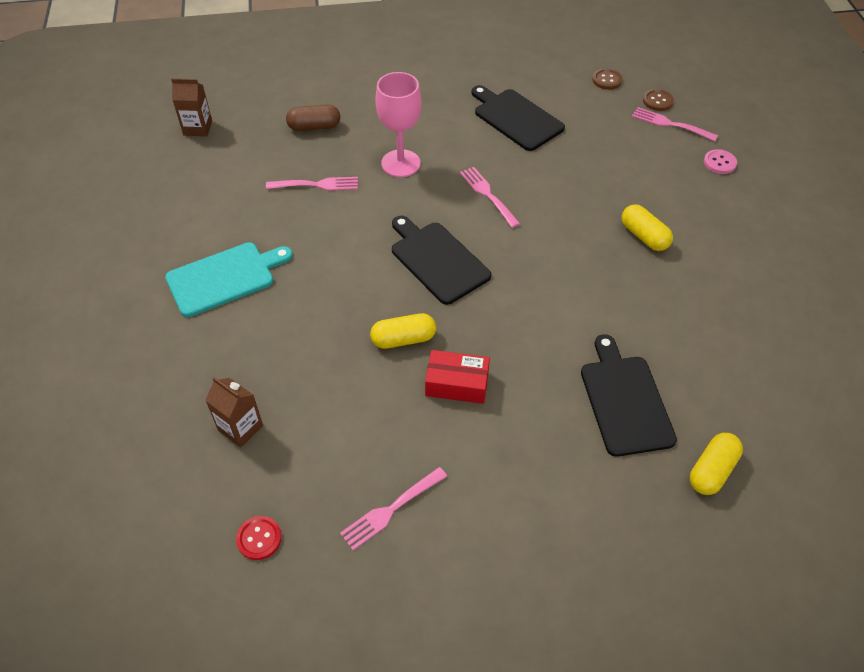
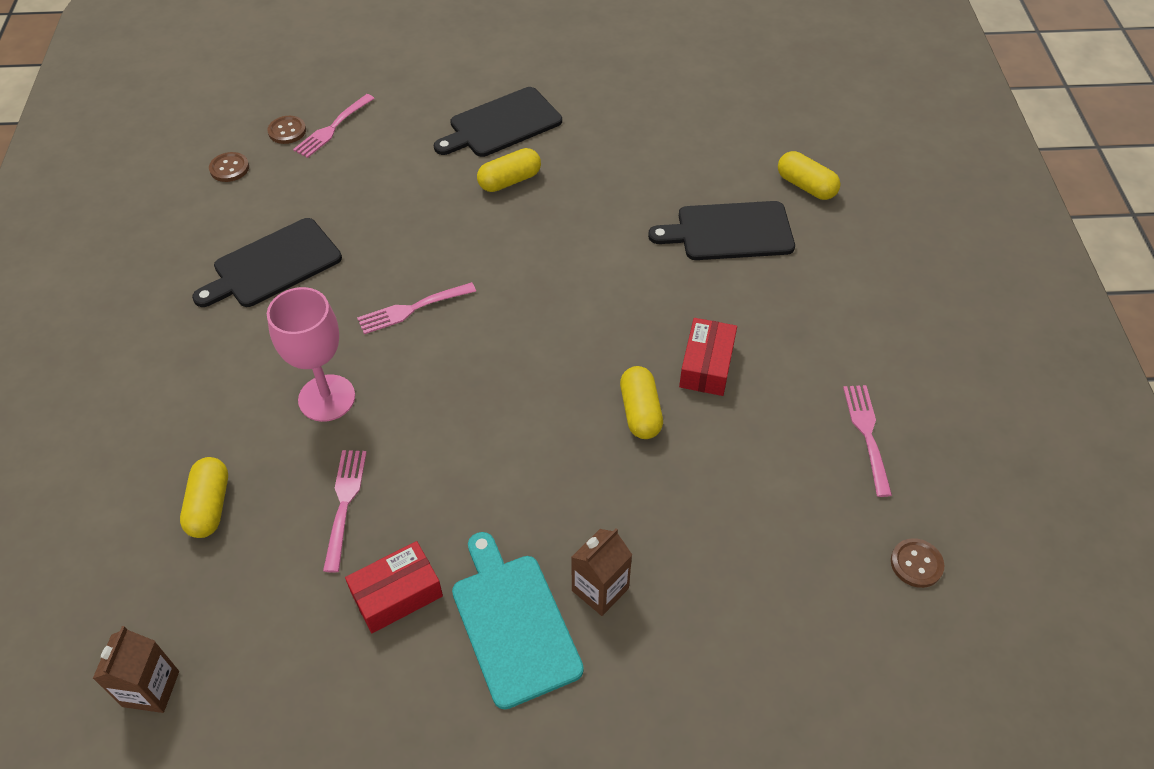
camera: 85 degrees left, 0 degrees up
(240, 428) = (770, 590): brown carton -> brown carton (600, 589)
(249, 218) = (397, 594): none -> red box
(259, 538) = (916, 564): red button -> brown button
(314, 127) = (209, 506): brown capsule -> yellow capsule
(391, 509) = (867, 435): pink fork -> pink fork turned 150 degrees counterclockwise
(437, 260) = (517, 369): black cutting board -> black cutting board (501, 124)
(719, 163) = (409, 102): pink button -> none

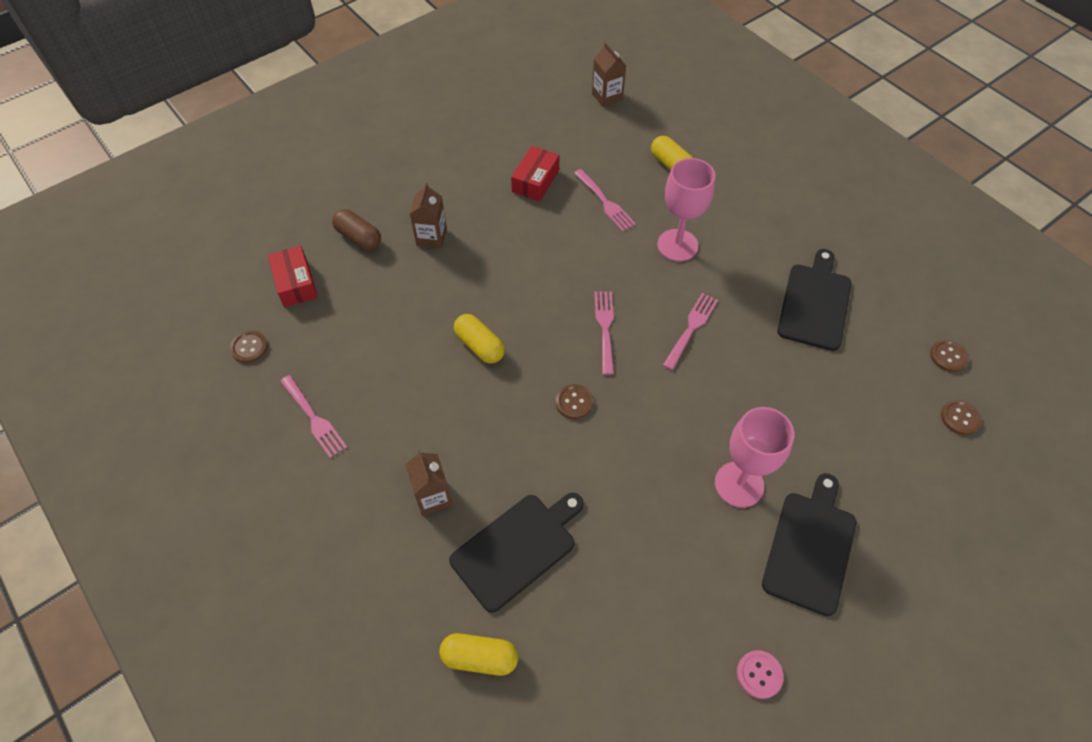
camera: 145 degrees right, 5 degrees up
(333, 127) = (933, 446): pink fork -> pink fork (605, 329)
(509, 181) = (739, 484): yellow capsule -> pink goblet
(513, 623) = (465, 200): turquoise cutting board -> none
(589, 307) = (574, 402): none -> brown button
(612, 90) = (759, 674): none -> pink button
(699, 651) = (359, 237): none -> brown capsule
(706, 365) = (457, 406): red box -> red box (295, 283)
(779, 302) = (433, 497): none -> brown carton

